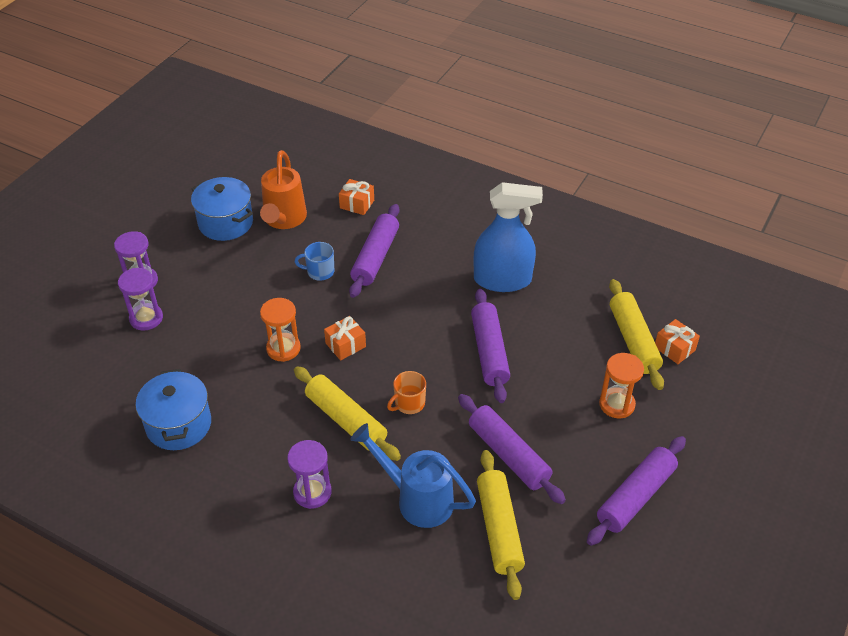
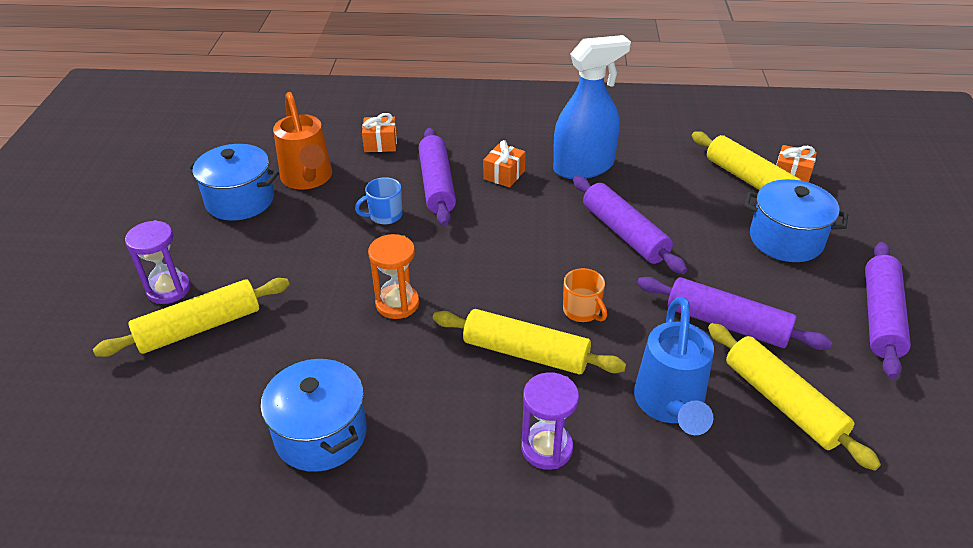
camera: 25 degrees left, 5 degrees down
(146, 318) = (199, 327): purple hourglass -> yellow rolling pin
(345, 345) = (467, 276): orange gift -> orange gift (504, 175)
(409, 403) = (582, 311): orange mug -> orange mug turned 60 degrees counterclockwise
(416, 498) = (670, 406): blue watering can -> blue watering can turned 90 degrees counterclockwise
(616, 404) = (786, 239): orange hourglass -> blue pot

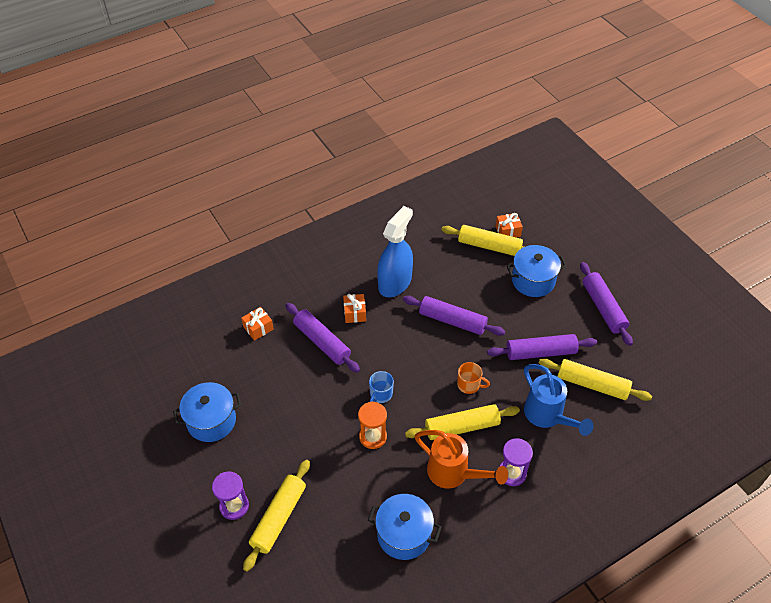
camera: 35 degrees left, 10 degrees up
(308, 180) = (239, 381): orange watering can -> orange watering can (454, 474)
(385, 215) = (311, 382): blue mug -> blue mug (380, 394)

